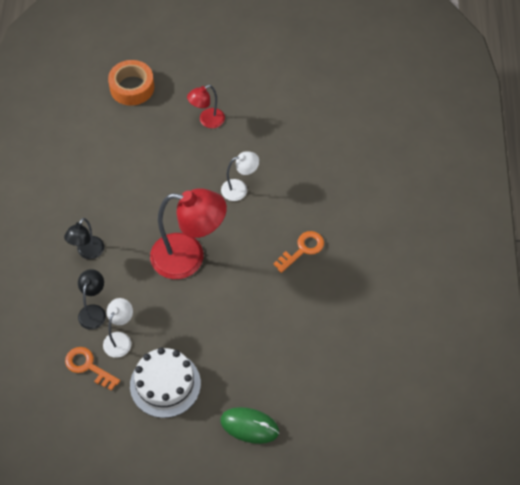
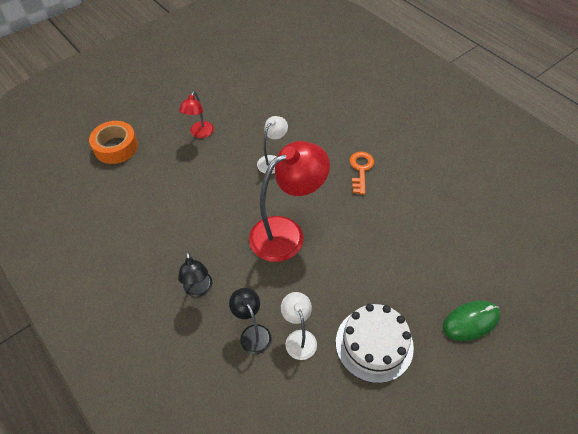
camera: 40 degrees left, 5 degrees down
(88, 366) = (295, 384): orange key -> none

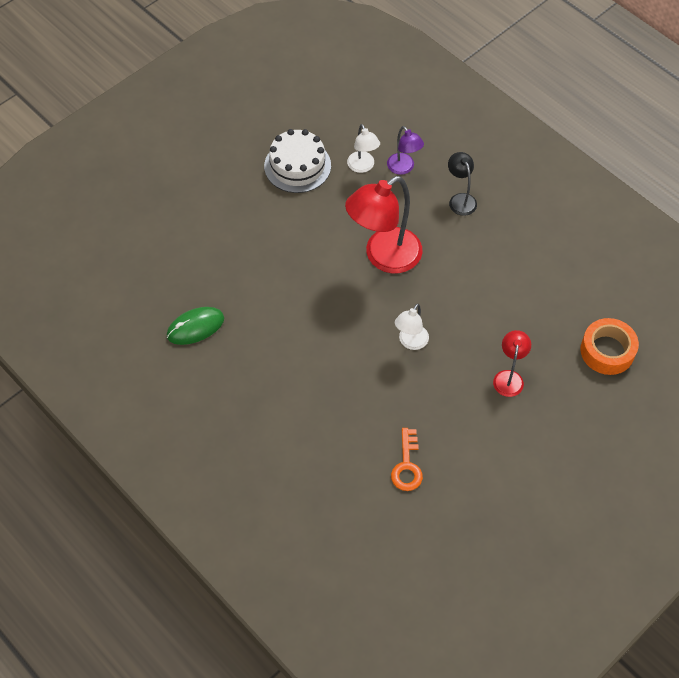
camera: 175 degrees right, 5 degrees up
(252, 333) = (403, 168): black lamp -> purple lamp
(361, 169) = (304, 336): orange key -> orange key (407, 465)
(470, 321) = (210, 187): green mouse -> green mouse (195, 327)

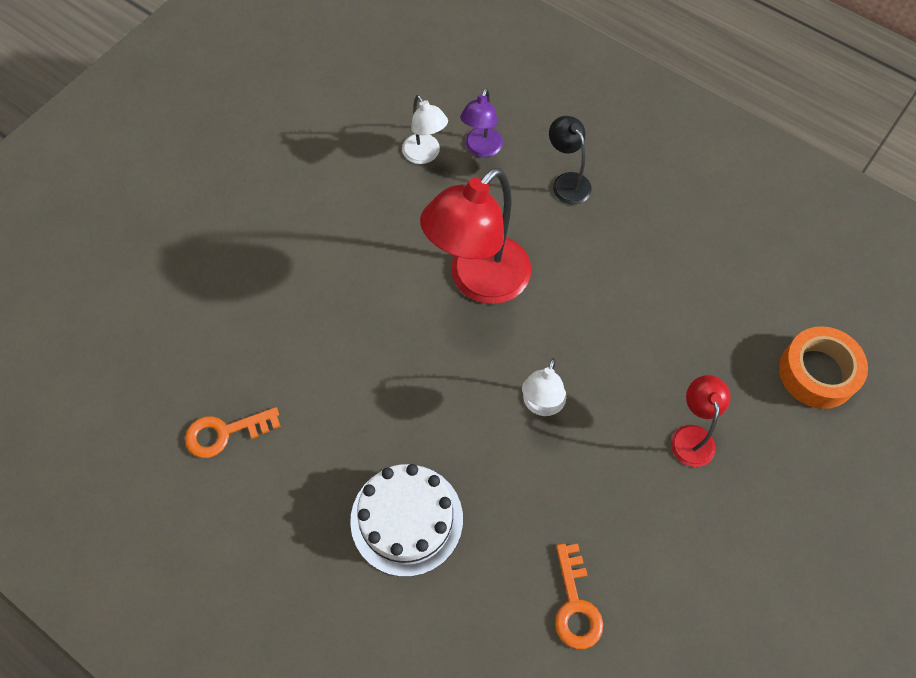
camera: 10 degrees left, 5 degrees up
(195, 327) = (224, 433): green mouse -> orange key
(297, 166) = (334, 167): white cake -> white cake (406, 519)
(403, 168) = (481, 149): purple lamp -> purple lamp turned 60 degrees clockwise

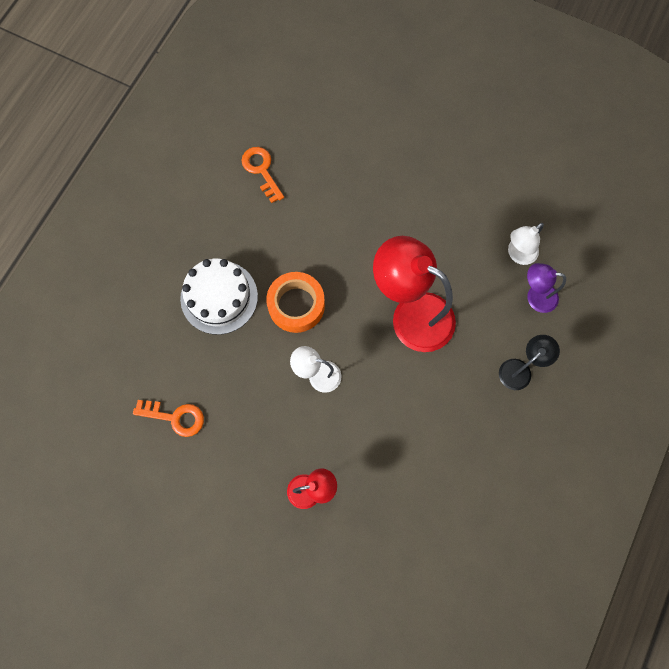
camera: 80 degrees right, 10 degrees up
(575, 605) = (175, 417): orange key -> orange key turned 150 degrees counterclockwise
(817, 373) = (384, 591): orange tape -> orange tape (296, 305)

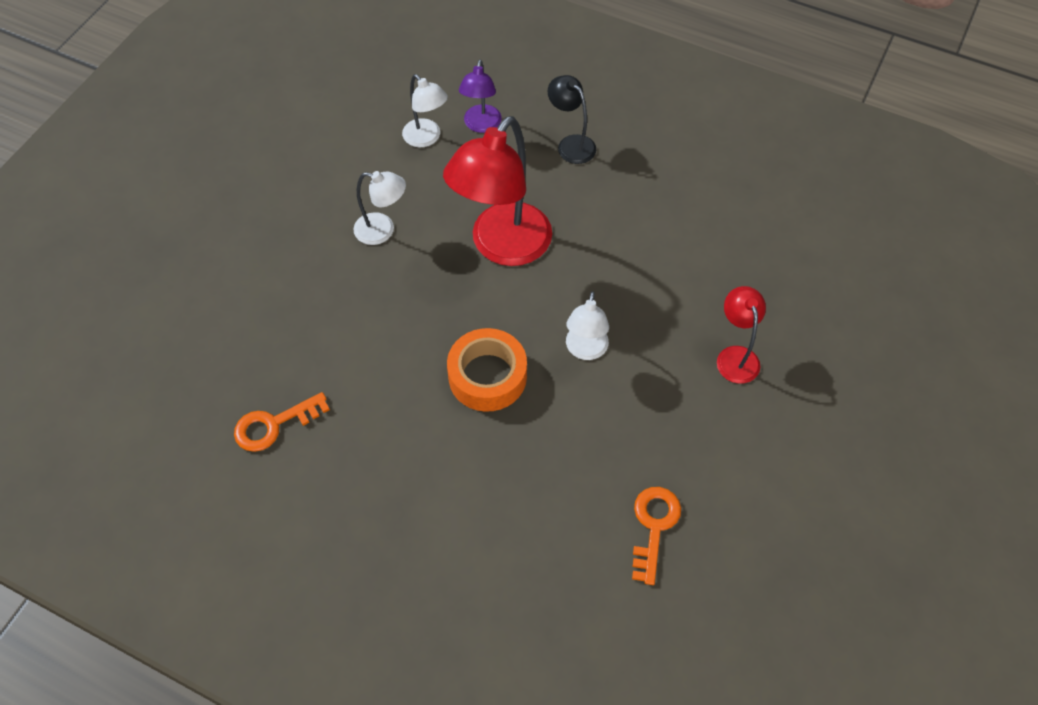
camera: 90 degrees left, 15 degrees down
(219, 297) = (473, 476): white cake -> none
(424, 227) = (382, 230): none -> white lamp

